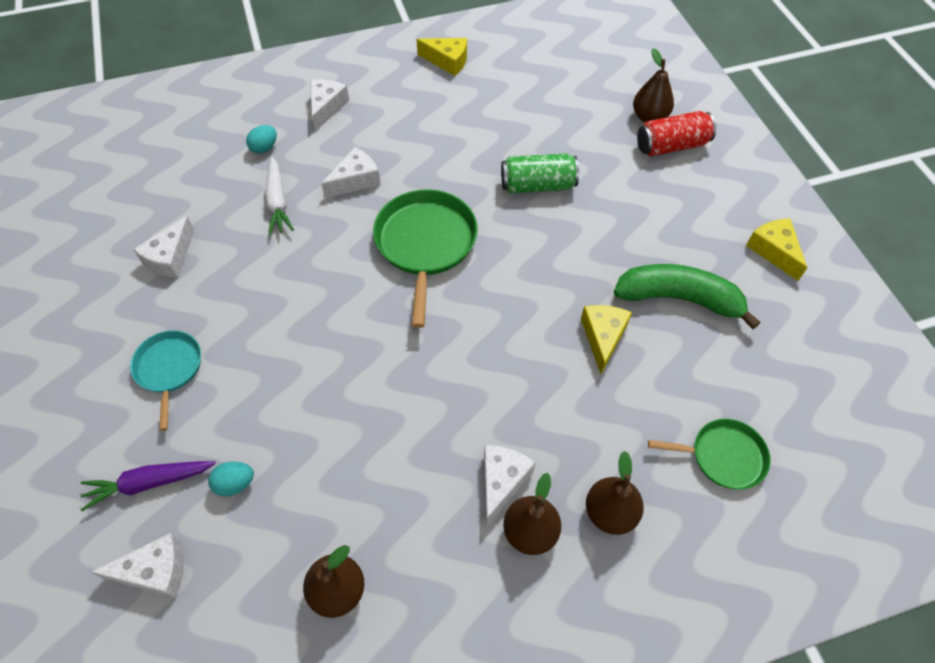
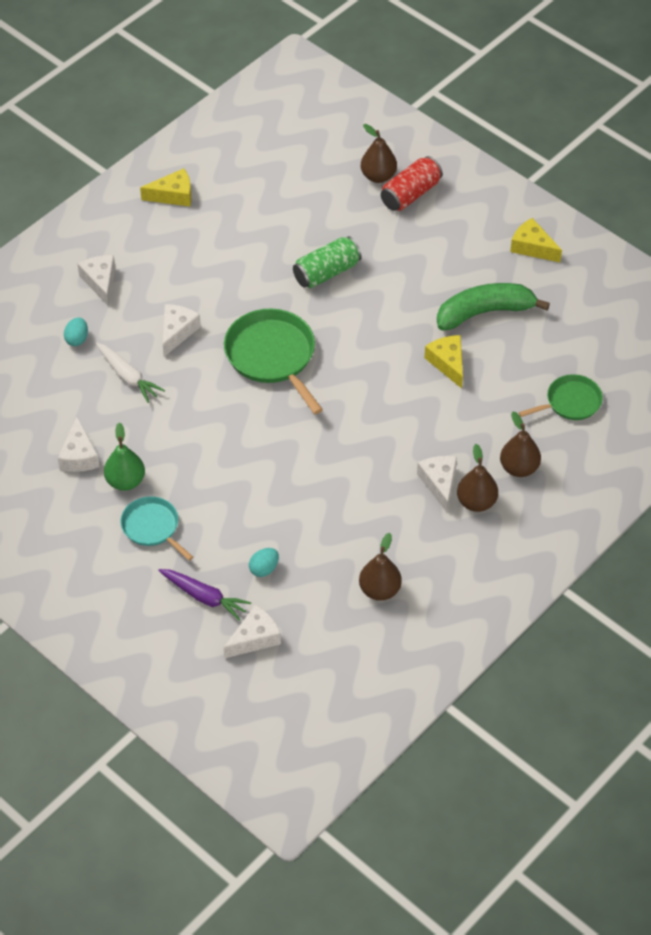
camera: 30 degrees left, 5 degrees down
(149, 483) = (204, 597): purple carrot -> purple carrot turned 105 degrees counterclockwise
(187, 305) = (125, 481): none -> green pear

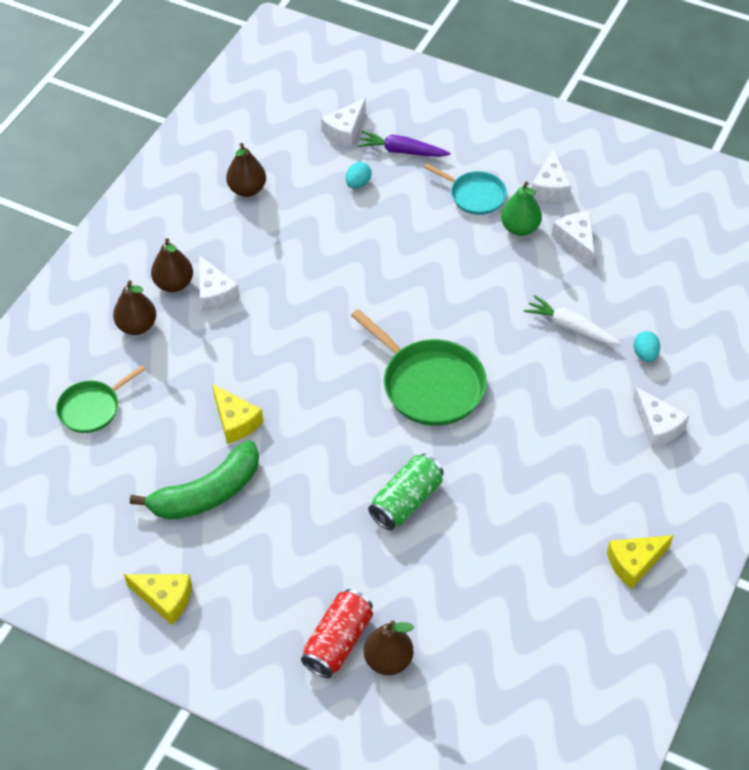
camera: 165 degrees right, 0 degrees up
(177, 332) = (543, 387): white cheese -> white cheese (550, 187)

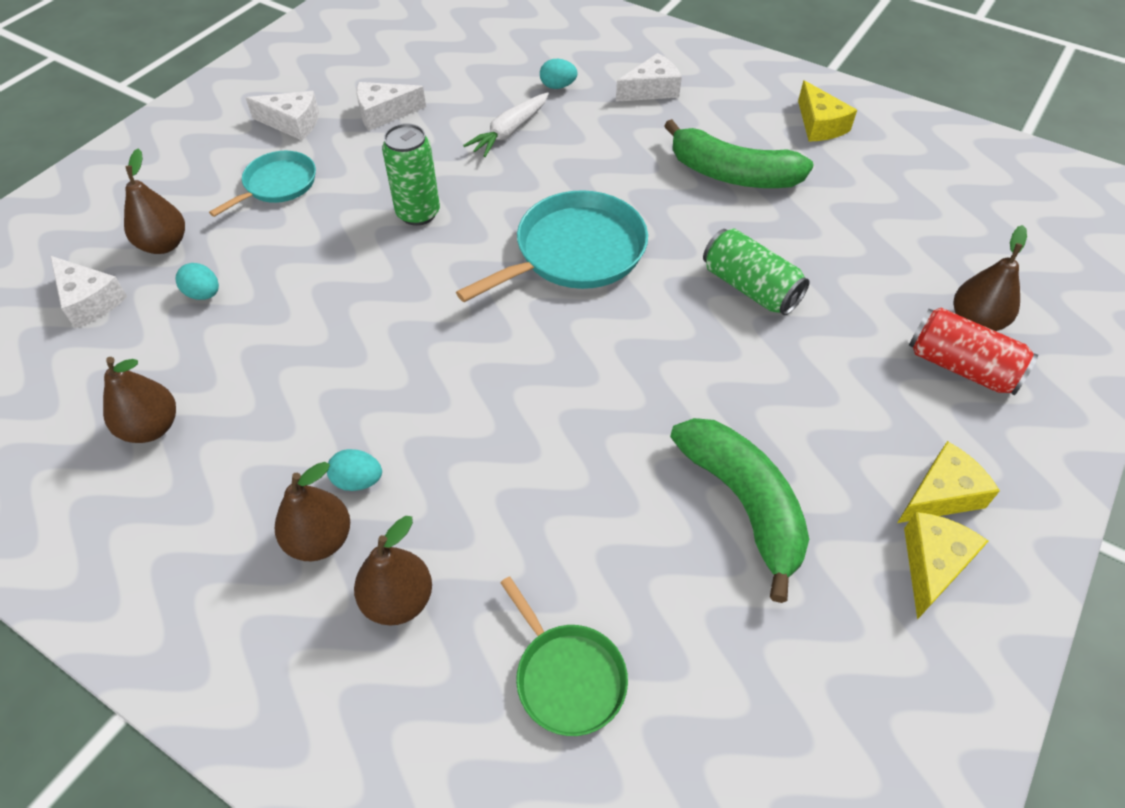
camera: 85 degrees left, 0 degrees up
(214, 293) = (358, 481): white cheese -> turquoise egg
(235, 421) = (614, 462): yellow cheese -> yellow cheese (941, 495)
(402, 151) = (164, 245): purple carrot -> brown pear
(429, 384) = (574, 252): green pan -> turquoise pan
(457, 283) = (418, 213): none -> green can
(520, 228) = (348, 153): green pear -> none
(545, 490) = (732, 174): none -> green banana

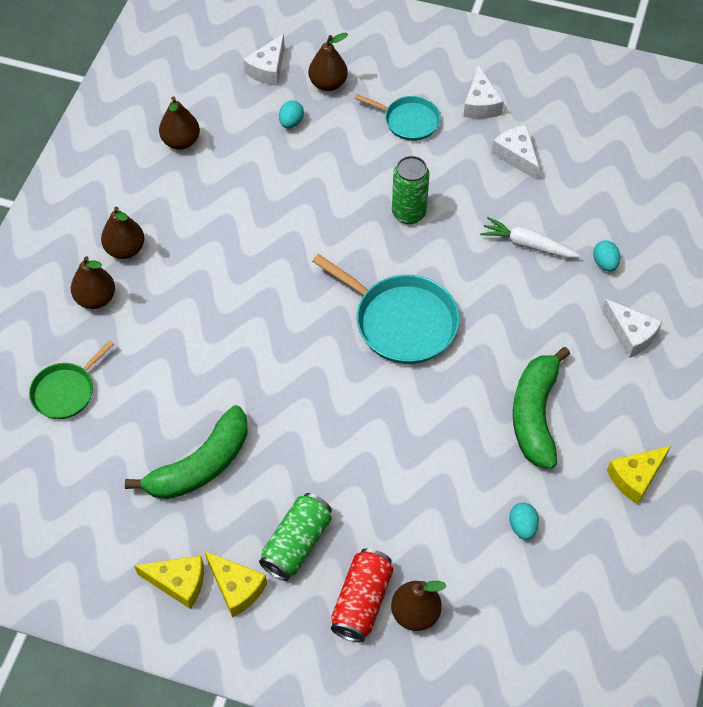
camera: 75 degrees right, 5 degrees up
(358, 481) = (168, 254): turquoise egg -> turquoise egg (522, 526)
(750, 287) = (401, 445): green can -> green can (297, 544)

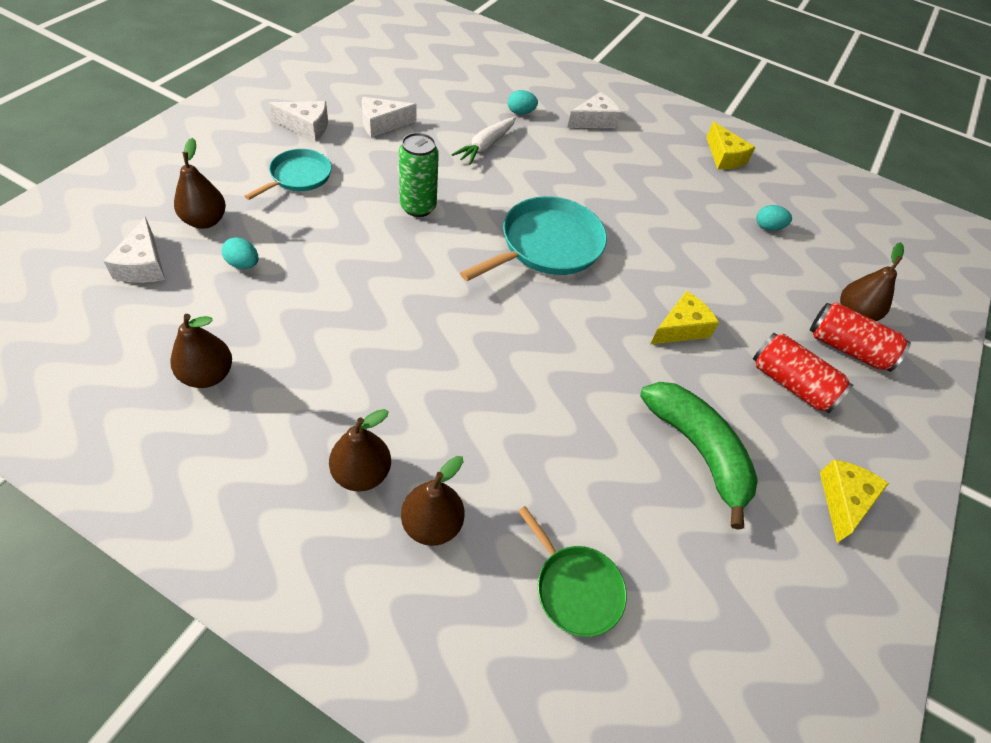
camera: 85 degrees left, 5 degrees down
(236, 588) = (843, 446): yellow cheese -> yellow cheese (681, 328)
(268, 69) = (143, 265): white cheese -> white cheese turned 45 degrees clockwise
(297, 544) = (791, 384): green can -> red can
(535, 415) = (662, 191): green banana -> none

